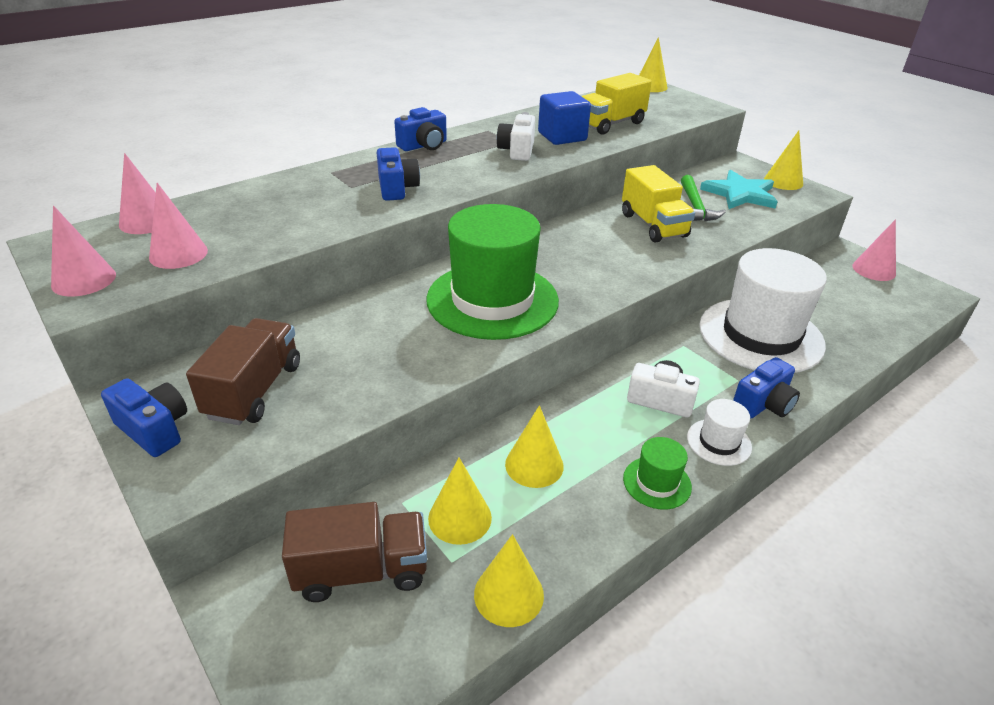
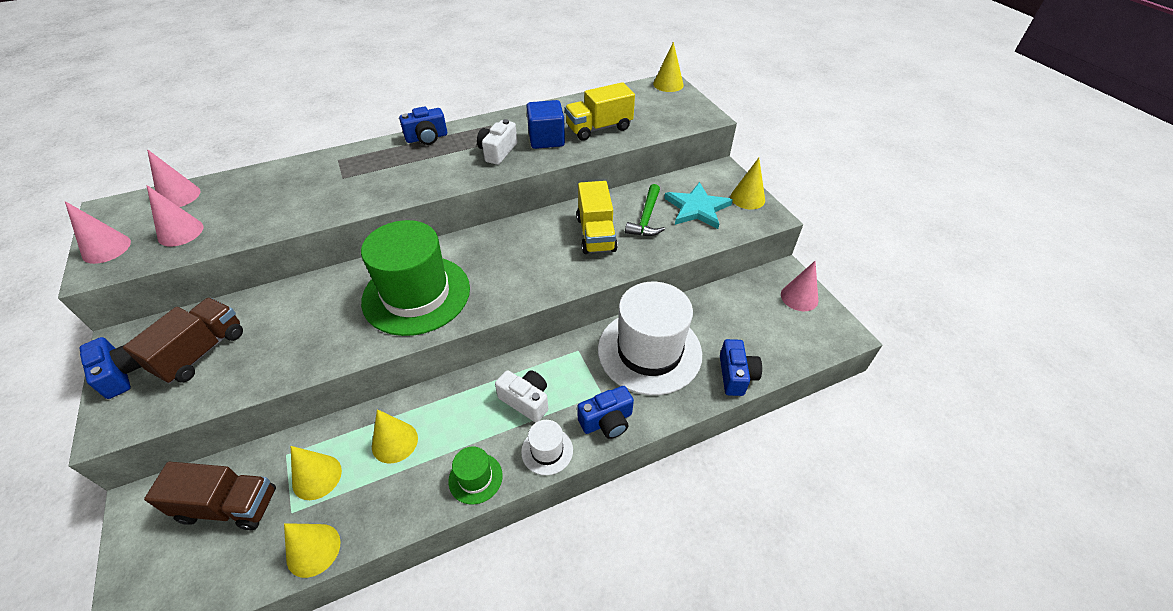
camera: 15 degrees right, 10 degrees up
(397, 188) = (375, 184): blue camera -> blue camera (736, 375)

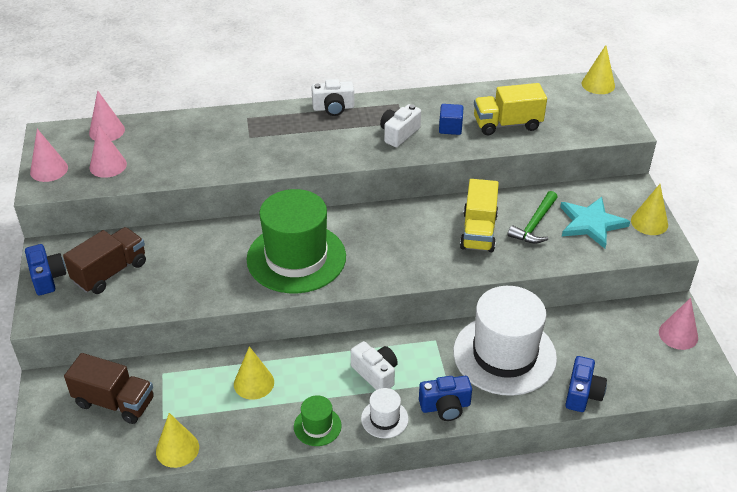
camera: 15 degrees right, 5 degrees down
(317, 477) = (186, 396): yellow cone -> none
(427, 138) = (333, 108): blue camera -> white camera
(546, 139) = (450, 128): blue cube -> blue cube, size x0.66

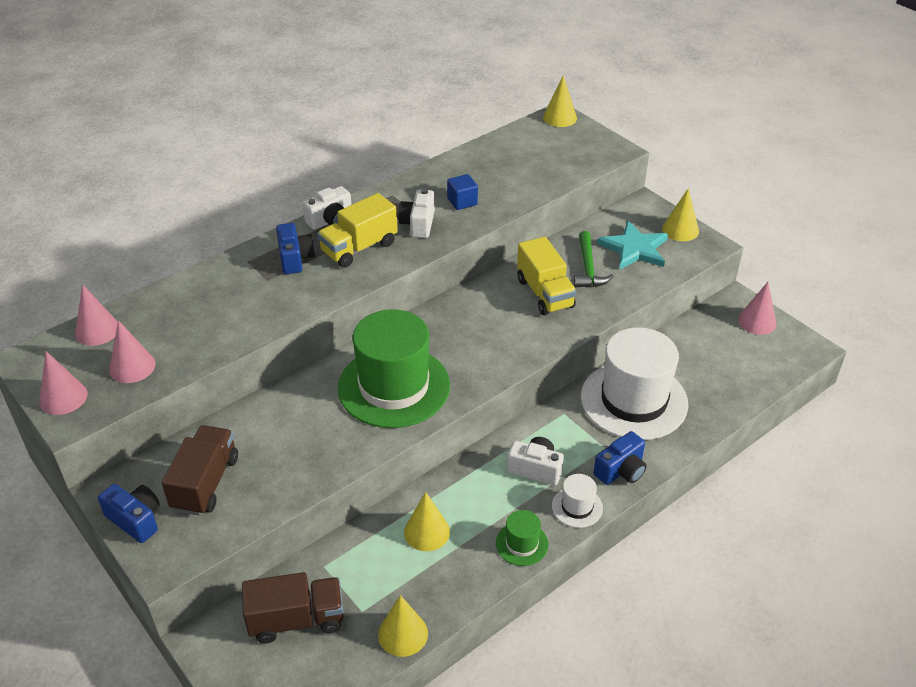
camera: 30 degrees left, 0 degrees up
(507, 124) = (511, 180): yellow truck -> yellow truck (359, 248)
(582, 393) = (723, 405): blue camera -> blue camera (295, 258)

